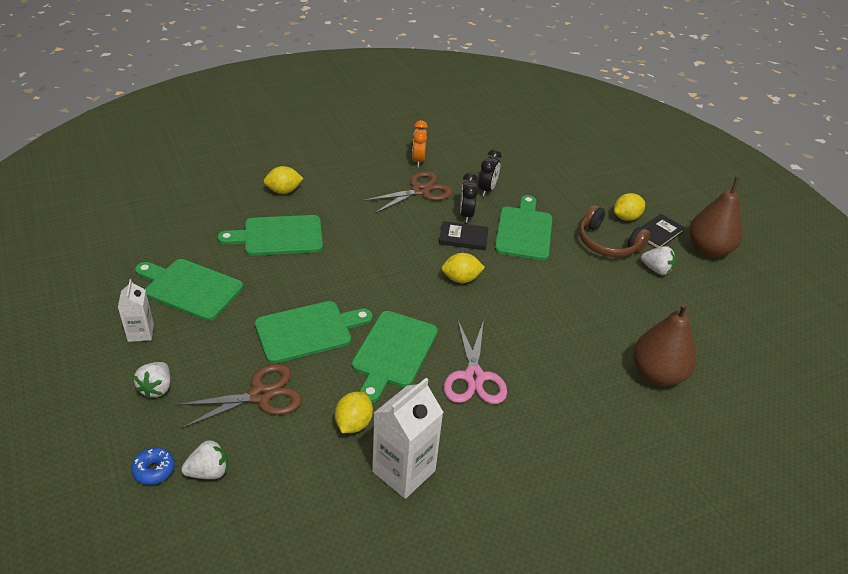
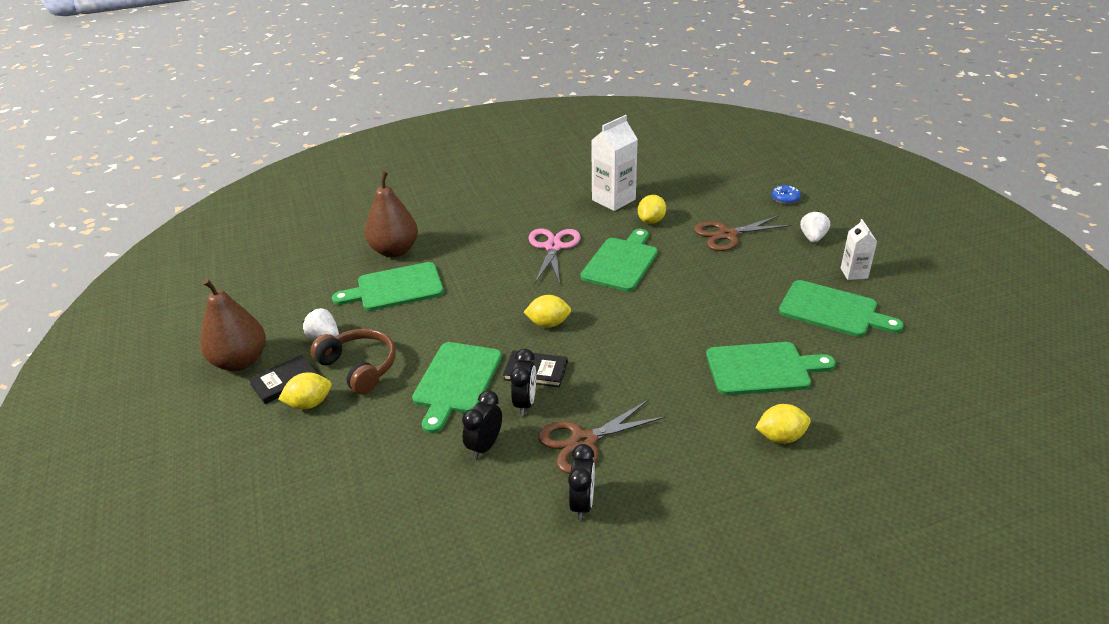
camera: 170 degrees left, 5 degrees down
(209, 471) = (747, 198): white strawberry -> none
(308, 331) = (701, 276): green cutting board -> green cutting board (395, 288)
(418, 160) = (582, 504): orange clock -> black clock

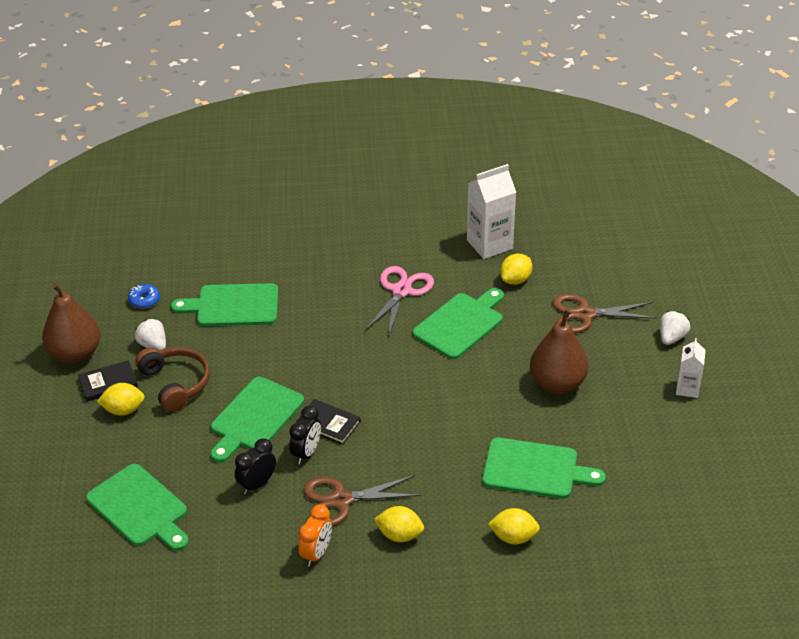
camera: 15 degrees right, 5 degrees up
(395, 251) = (246, 261): brown pear -> brown pear (557, 384)
(548, 324) = (360, 377): yellow lemon -> yellow lemon (399, 535)
(582, 504) = (316, 553): black clock -> orange clock
(785, 199) = (672, 282): blue donut -> blue donut (144, 300)
(832, 310) = (639, 425): green cutting board -> green cutting board (140, 508)

